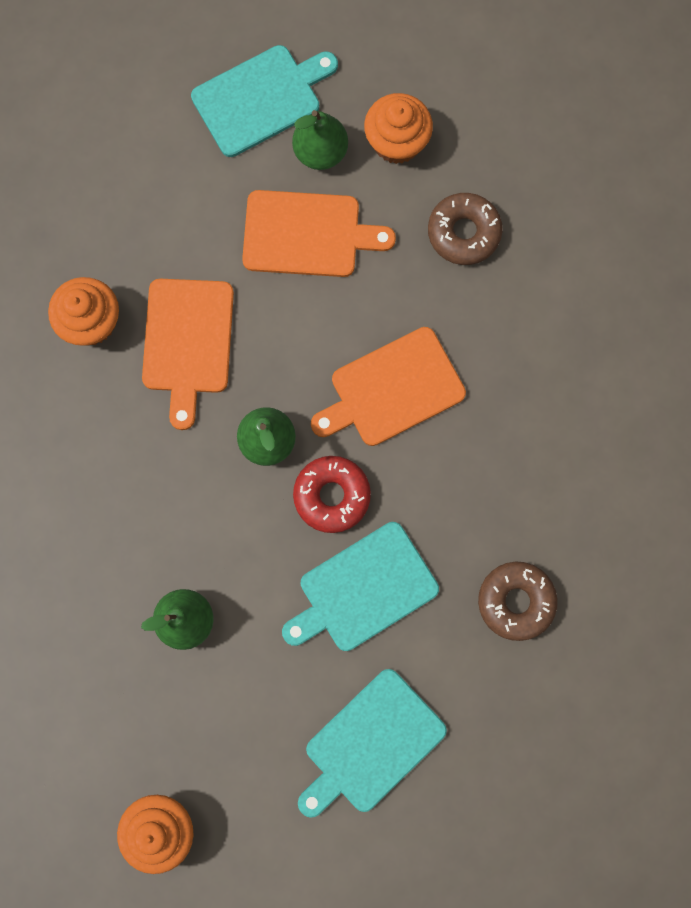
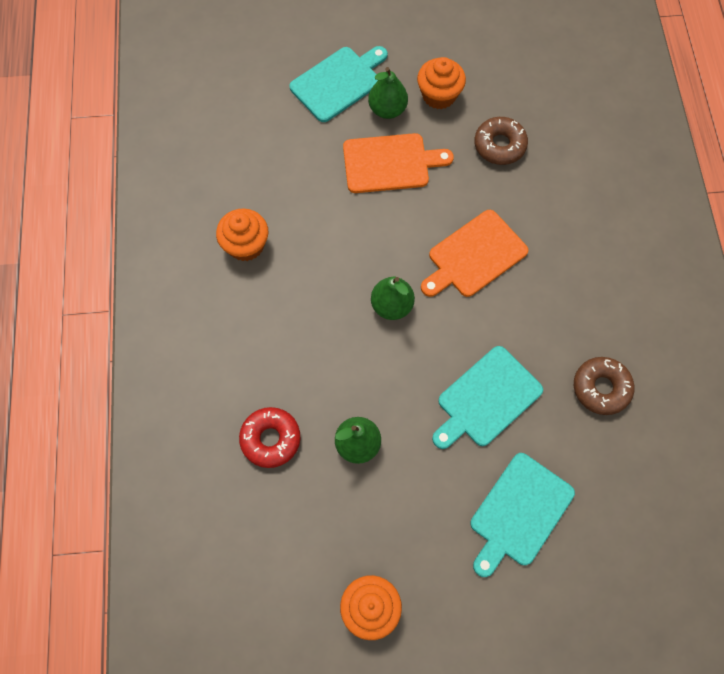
camera: 10 degrees left, 10 degrees down
(188, 342) = (319, 247): orange cutting board -> none
(332, 496) = (447, 336): red donut -> red donut (270, 439)

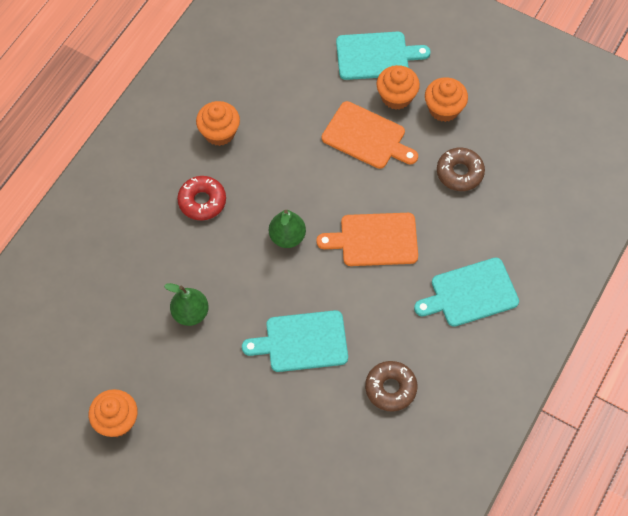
camera: 35 degrees right, 5 degrees down
(270, 439) = (136, 272): red donut -> red donut (202, 201)
(387, 109) = (396, 97): green pear -> orange cupcake
(519, 512) = (263, 430): turquoise cutting board -> turquoise cutting board (470, 293)

